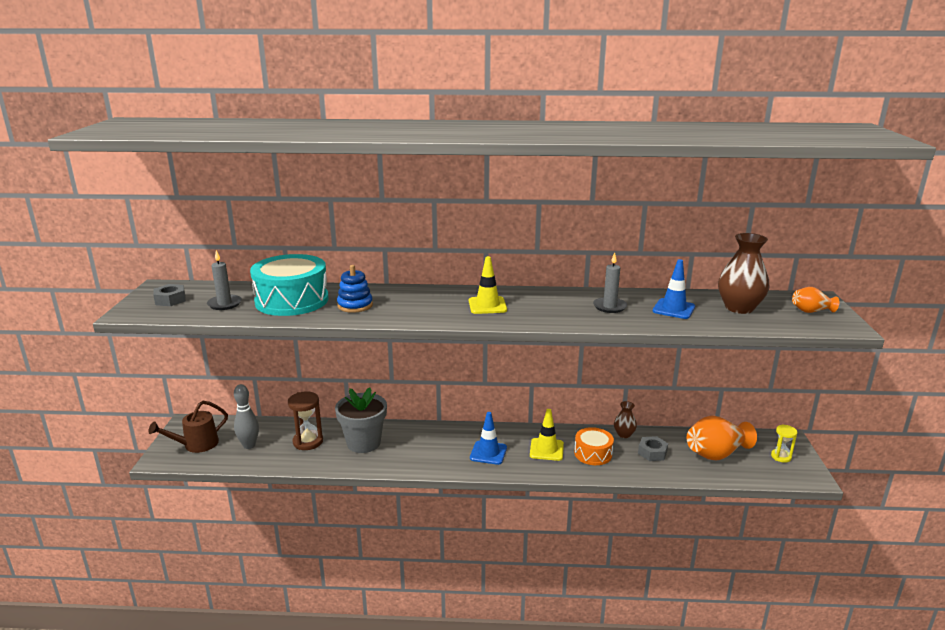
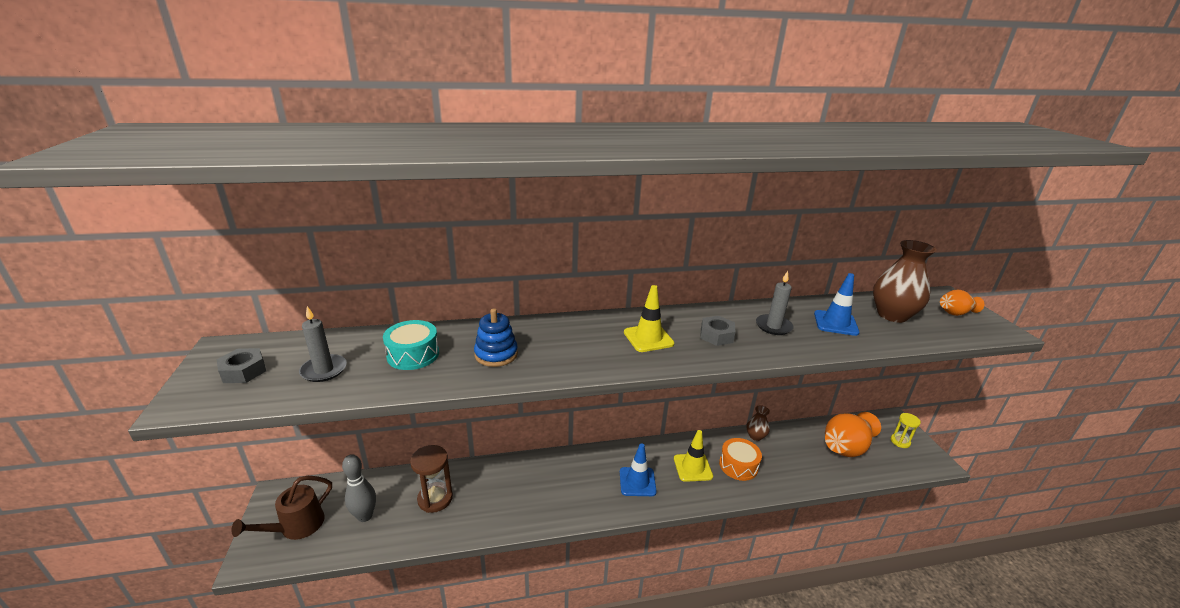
camera: 15 degrees left, 5 degrees up
(292, 300) = (413, 354): turquoise drum -> turquoise drum, size x0.56
(363, 443) = (500, 490): grey flower pot -> none
(652, 453) = (791, 455): grey nut -> grey nut (716, 335)

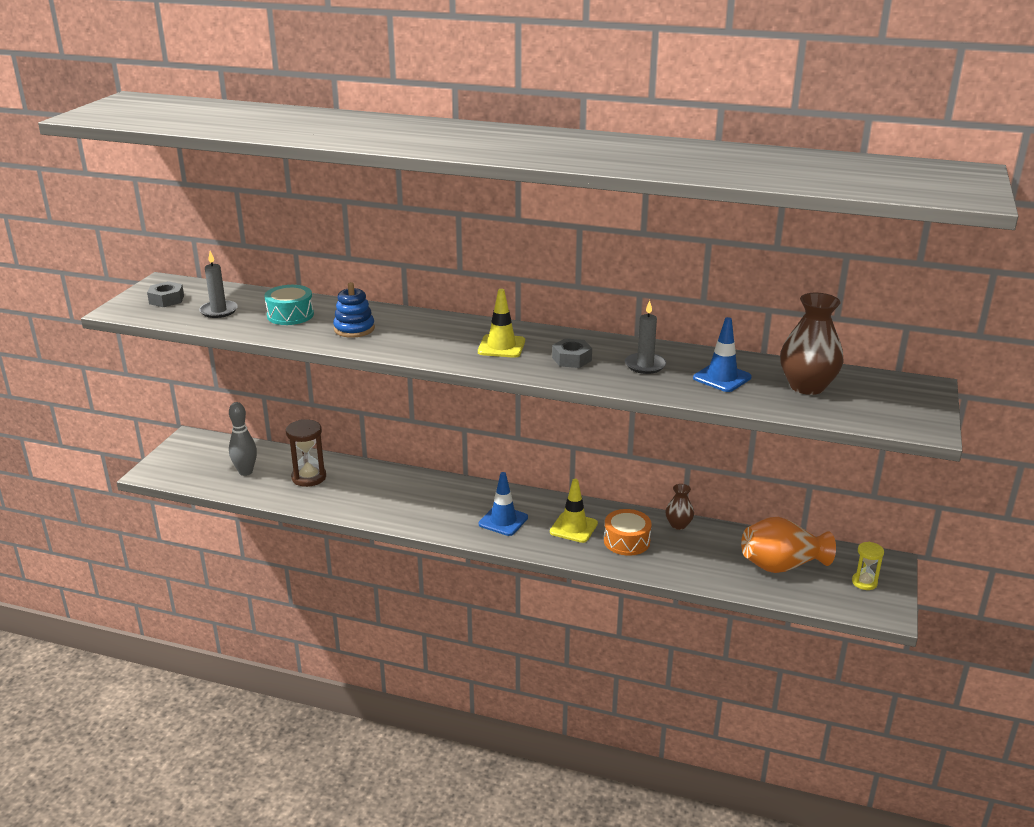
camera: 30 degrees right, 0 degrees up
(296, 527) = (191, 463): brown watering can -> none
(955, 313) = (898, 402): orange vase -> none

